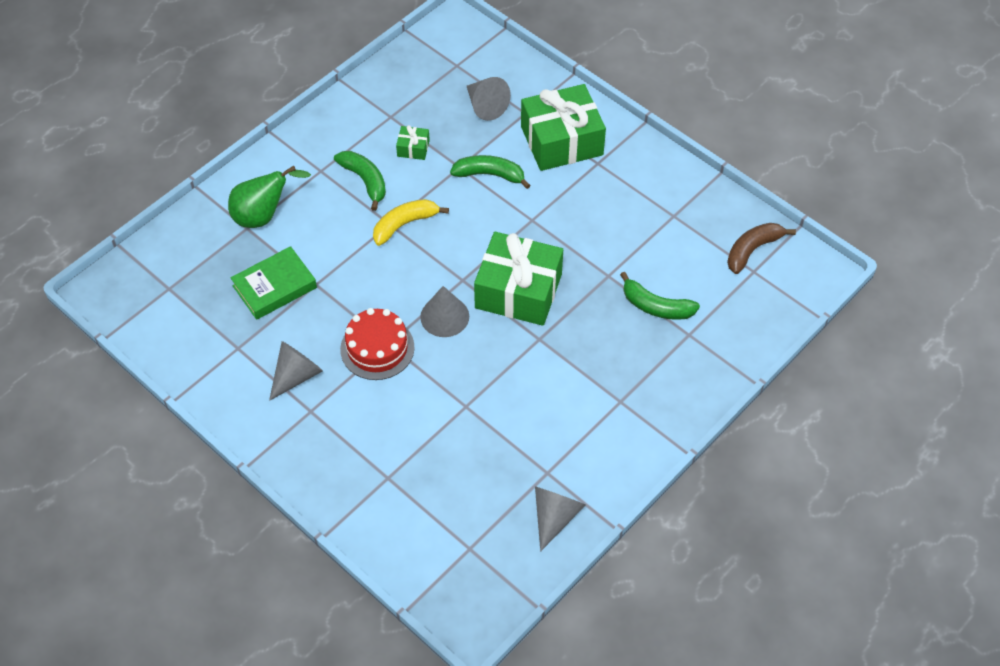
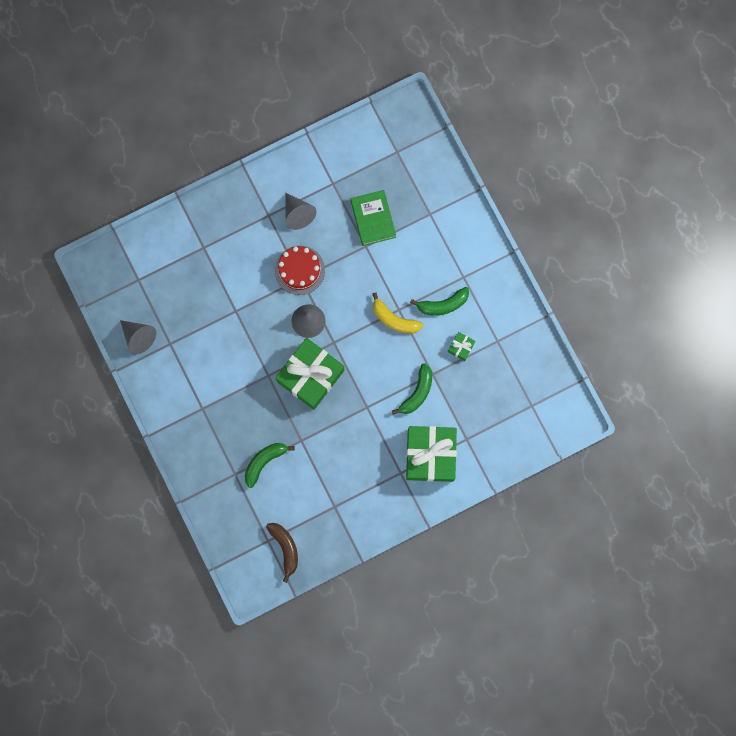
camera: 110 degrees right, 25 degrees up
(263, 216) = (436, 227): green pear -> none
(404, 224) = (394, 319): yellow banana -> yellow banana turned 135 degrees clockwise
(485, 106) = (483, 412): grey cone -> none

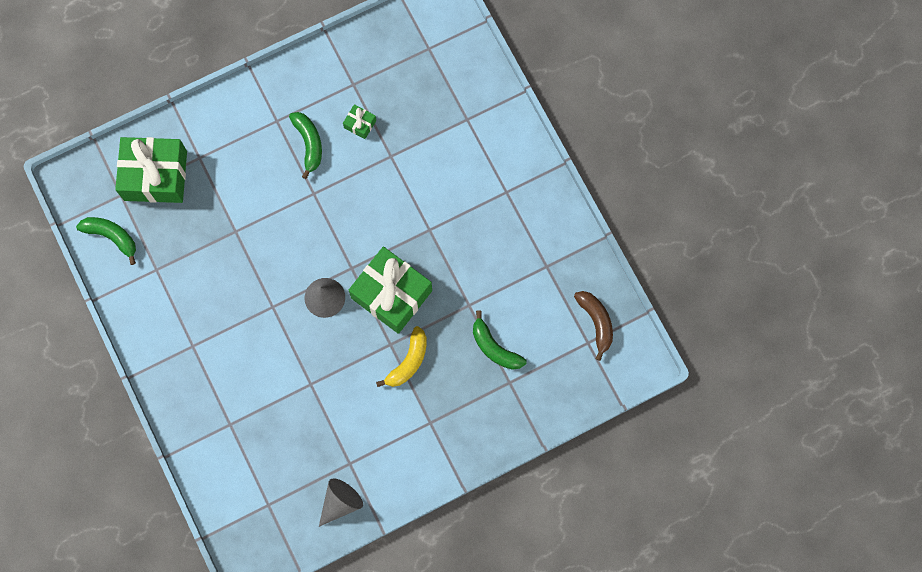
camera: 90 degrees left, 5 degrees down
(285, 548) = (596, 322): brown banana -> brown banana turned 90 degrees clockwise
(297, 214) = (192, 311): grey cone -> none
(299, 270) = (262, 308): red cake -> none
(373, 219) = (202, 222): green book -> none
(394, 319) = (325, 198): yellow banana -> yellow banana (408, 361)
(417, 392) = (412, 173): green banana -> green banana (112, 237)
(430, 455) = (485, 159): green gift -> green gift (155, 175)

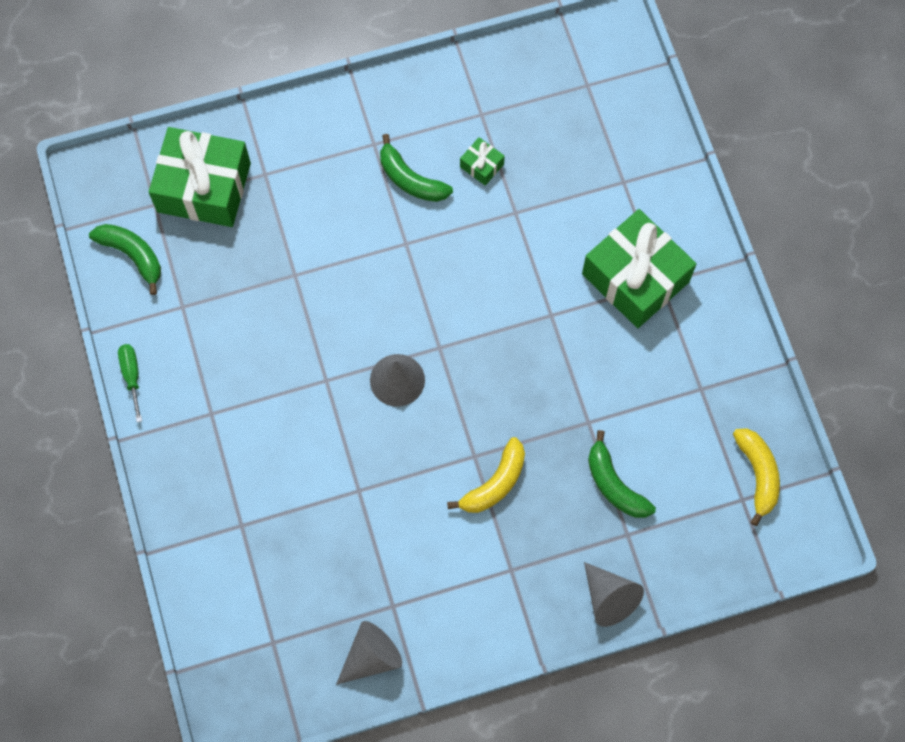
camera: 10 degrees right, 5 degrees down
(129, 328) = (132, 376): none -> green screwdriver
(309, 144) = (410, 179): green banana -> green banana turned 135 degrees clockwise
(391, 294) = (487, 391): green gift -> green gift (635, 278)
(503, 430) = (609, 598): none -> grey cone
(596, 322) = (757, 474): brown banana -> yellow banana

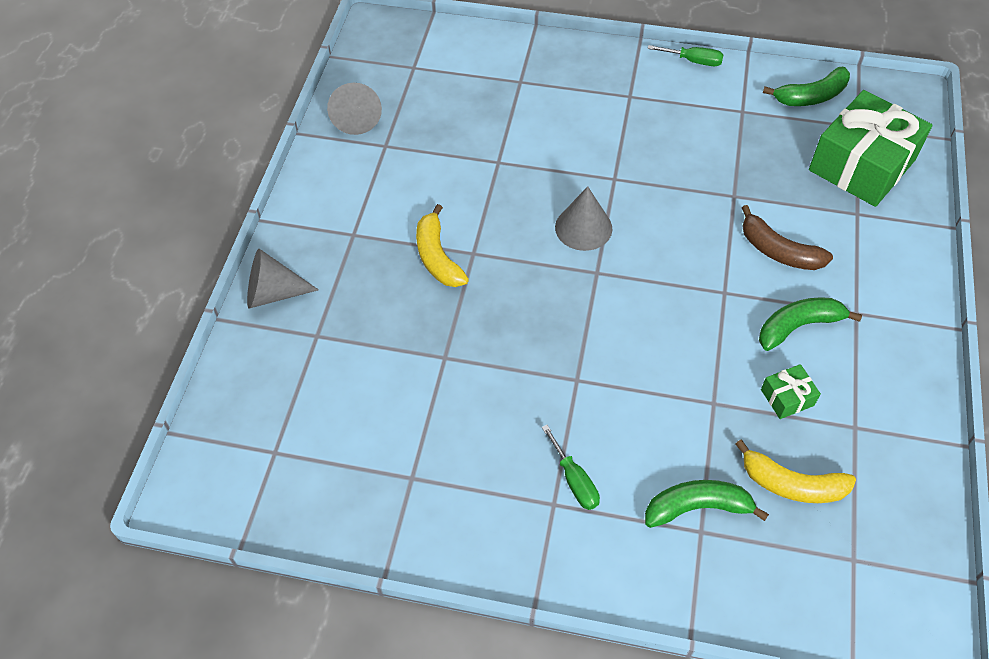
camera: 120 degrees right, 15 degrees down
(340, 219) = (778, 251): none -> brown banana
(614, 484) = (370, 348): green banana -> green banana (697, 507)
(635, 278) = (574, 480): green gift -> green screwdriver
(757, 474) = (288, 481): yellow banana -> yellow banana (792, 484)

